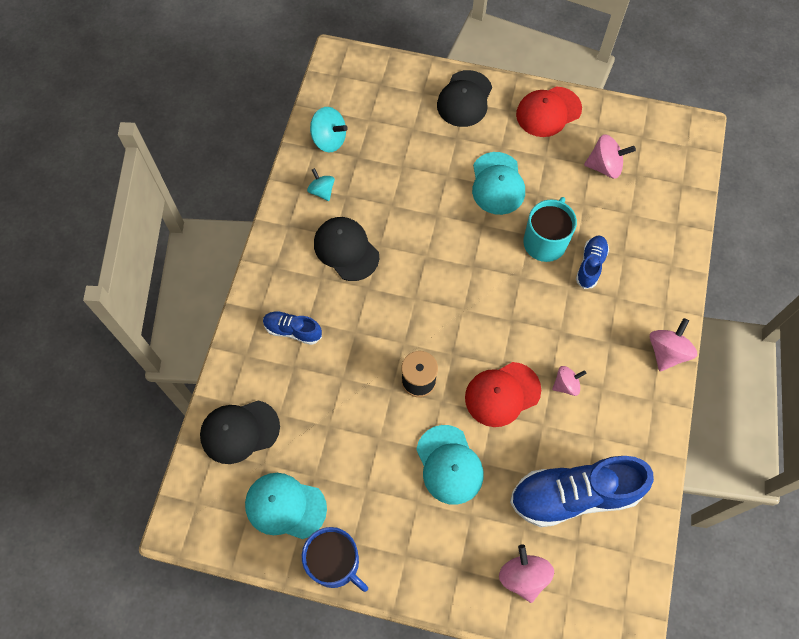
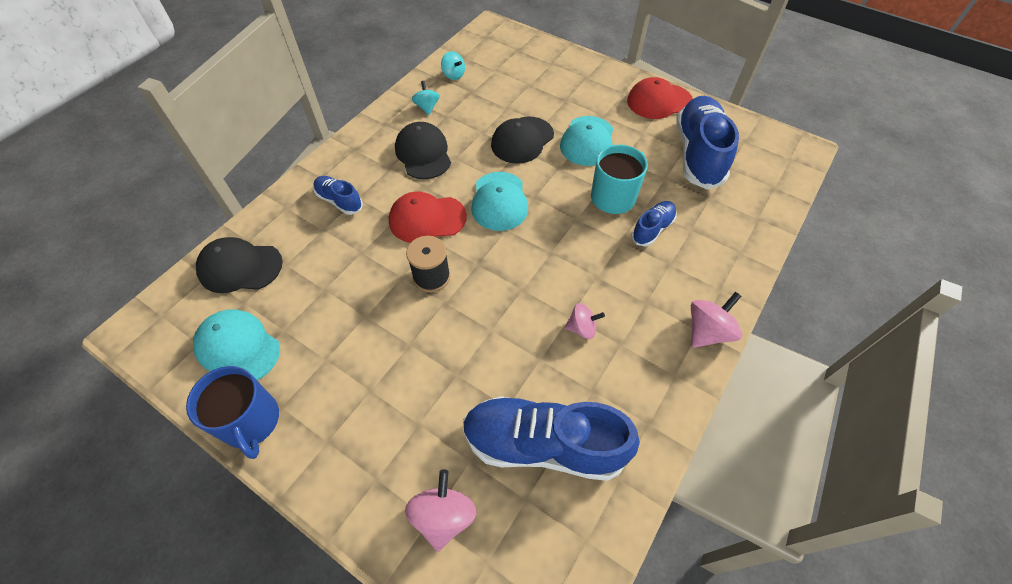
camera: 20 degrees right, 10 degrees down
(329, 140) = (453, 75): turquoise spinning top -> turquoise spinning top, size x0.66
(449, 465) = (421, 365): turquoise cap -> turquoise cap (499, 201)
(464, 99) = (586, 75): black cap -> black cap (522, 140)
(502, 394) = (510, 316): red cap -> red cap (427, 219)
(604, 166) = (698, 154): pink spinning top -> blue shoe

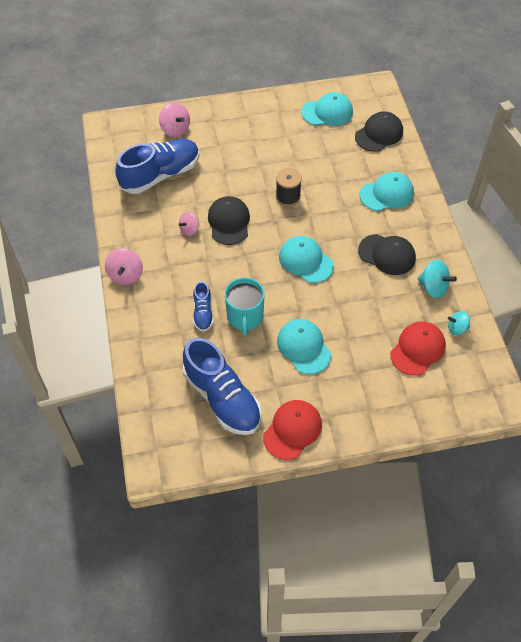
camera: 135 degrees right, 0 degrees up
(251, 421) = (283, 100): blue mug -> none
(339, 201) = (387, 194): blue shoe -> turquoise cap
(427, 107) = (433, 287): turquoise spinning top -> turquoise spinning top, size x1.52
(427, 219) = (329, 221): red cap -> red cap (417, 349)
(522, 140) = (344, 313): black cap -> black cap (229, 222)

